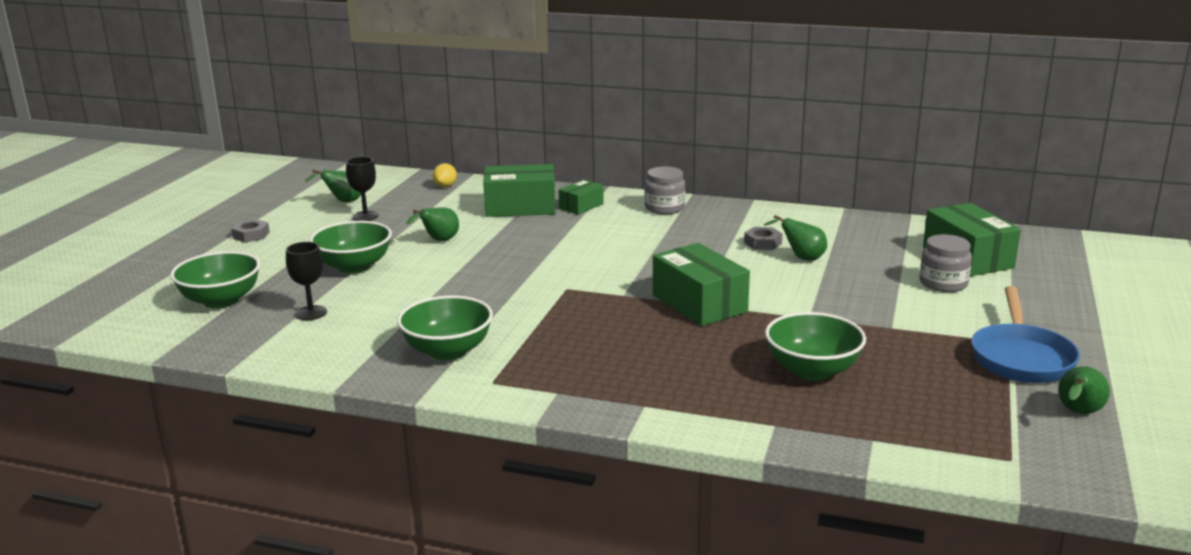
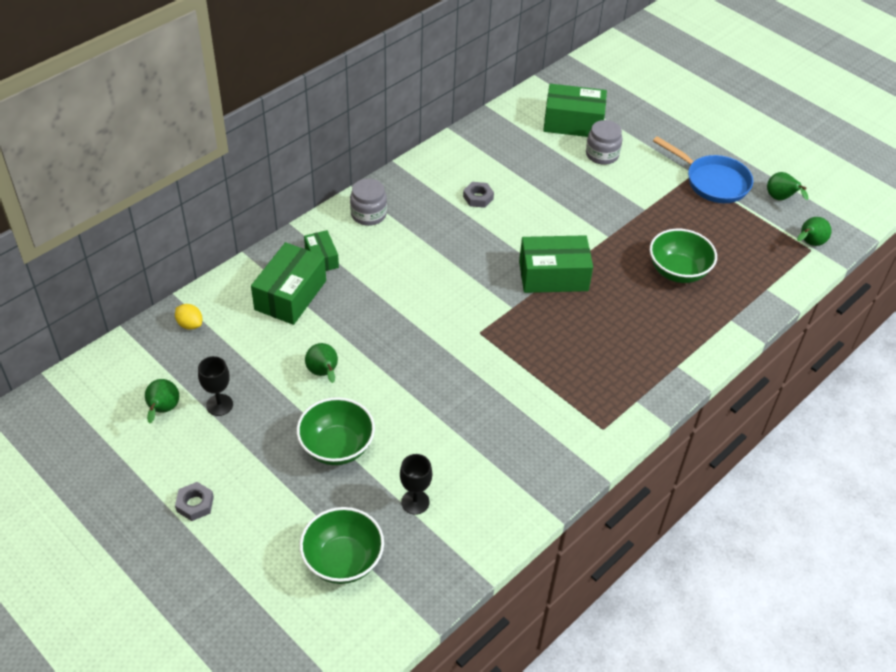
camera: 65 degrees left, 25 degrees up
(448, 351) = (540, 437): green bowl -> none
(801, 258) = (517, 193): green pear -> green pear (809, 243)

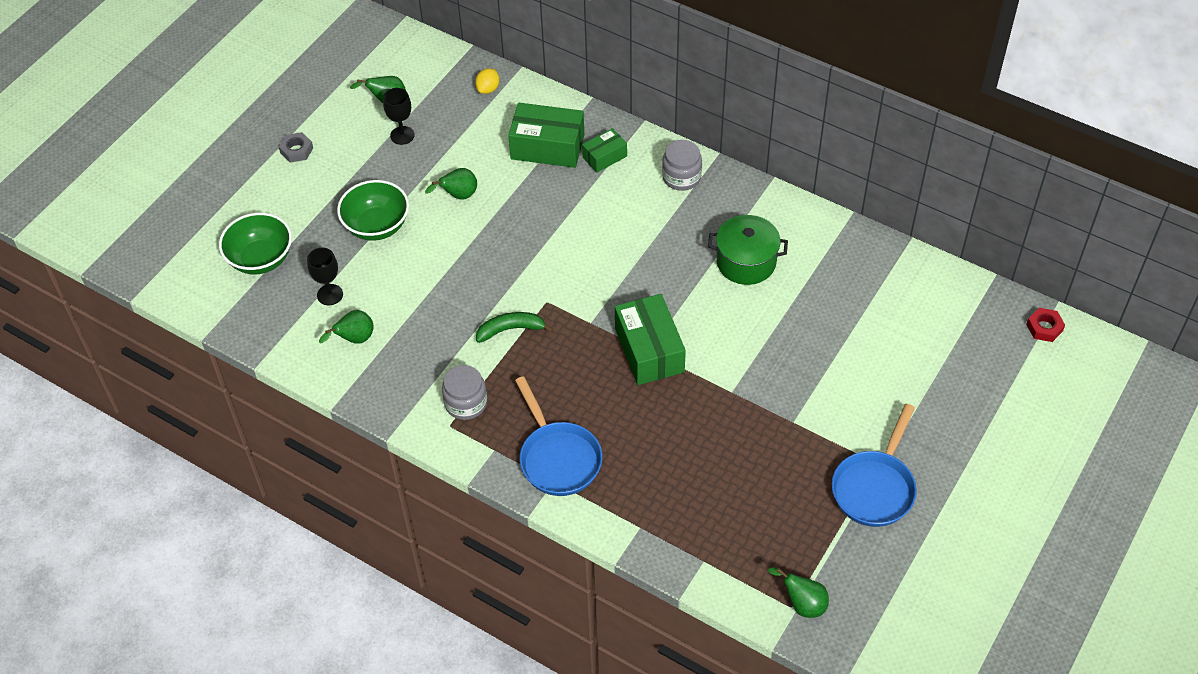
camera: 80 degrees right, 5 degrees up
(478, 197) = (746, 262): grey nut -> green pot
(504, 364) = (510, 329): none -> green banana
(573, 123) = (920, 327): green box -> none
(589, 66) = (1044, 327): none -> red nut
(602, 154) = (873, 365): grey jar -> grey jar (466, 403)
(653, 358) = (558, 458): none -> blue pan
(678, 271) = (699, 466): green bowl -> none
(780, 199) = (875, 566): green pear -> green pear (354, 339)

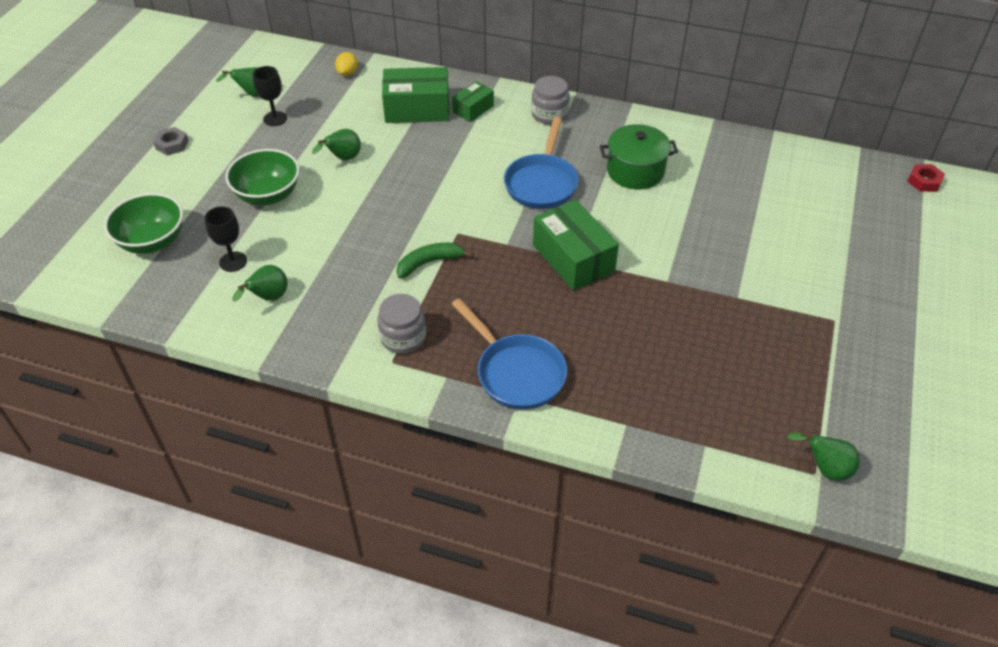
camera: 15 degrees left, 5 degrees down
(875, 487) = (843, 342): blue pan -> blue pan (542, 183)

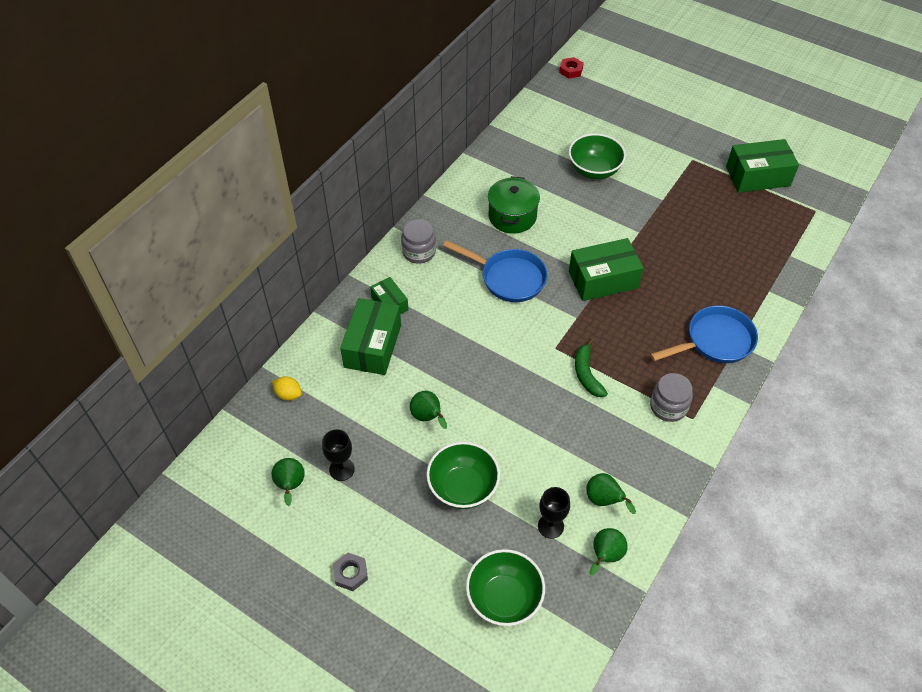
camera: 75 degrees left, 5 degrees up
(752, 227) = (594, 170): none -> green bowl
(825, 468) = (812, 205): green pear -> green pear (605, 556)
(846, 396) = (757, 176): none -> green box

